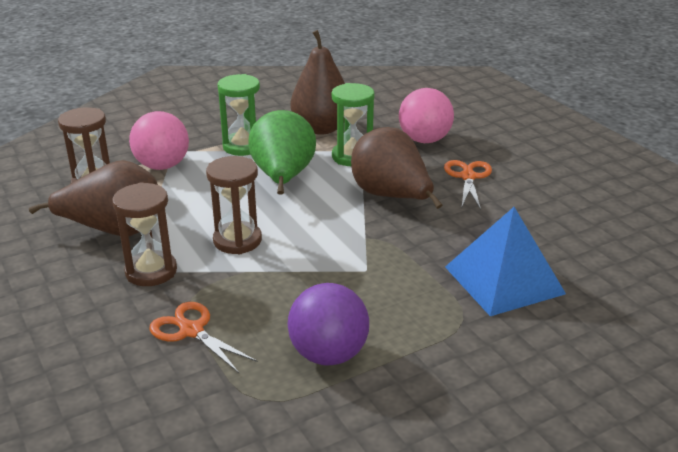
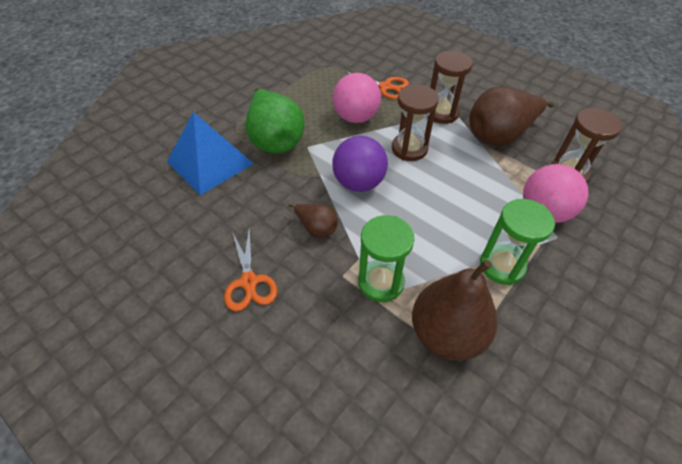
camera: 160 degrees right, 20 degrees up
(283, 178) = (426, 226): green pear -> green pear (275, 140)
(328, 354) = (306, 91): purple ball -> purple ball (359, 183)
(391, 197) = (316, 228): brown pear -> brown pear, size x0.50
(424, 140) = (313, 346): pink ball -> pink ball (356, 117)

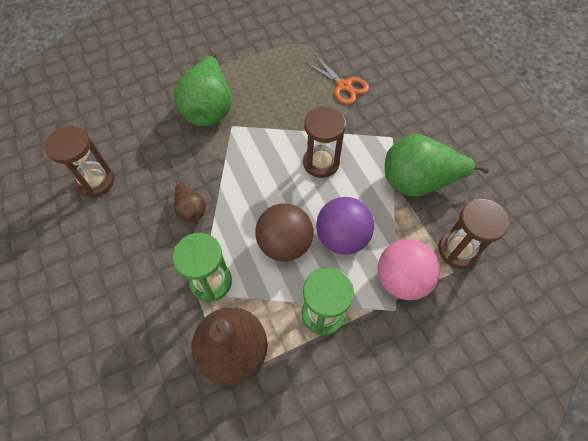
camera: 25 degrees right, 10 degrees up
(210, 162) = (143, 111): blue pyramid -> none
(249, 282) = (112, 235): orange scissors -> none
(356, 117) = (294, 111): pink ball -> none
(359, 183) = (253, 180): purple ball -> purple ball (342, 237)
(425, 223) = (284, 244): none -> brown ball
(442, 113) = (378, 135): brown hourglass -> brown hourglass (96, 181)
(499, 136) = (418, 182): brown pear -> green pear

